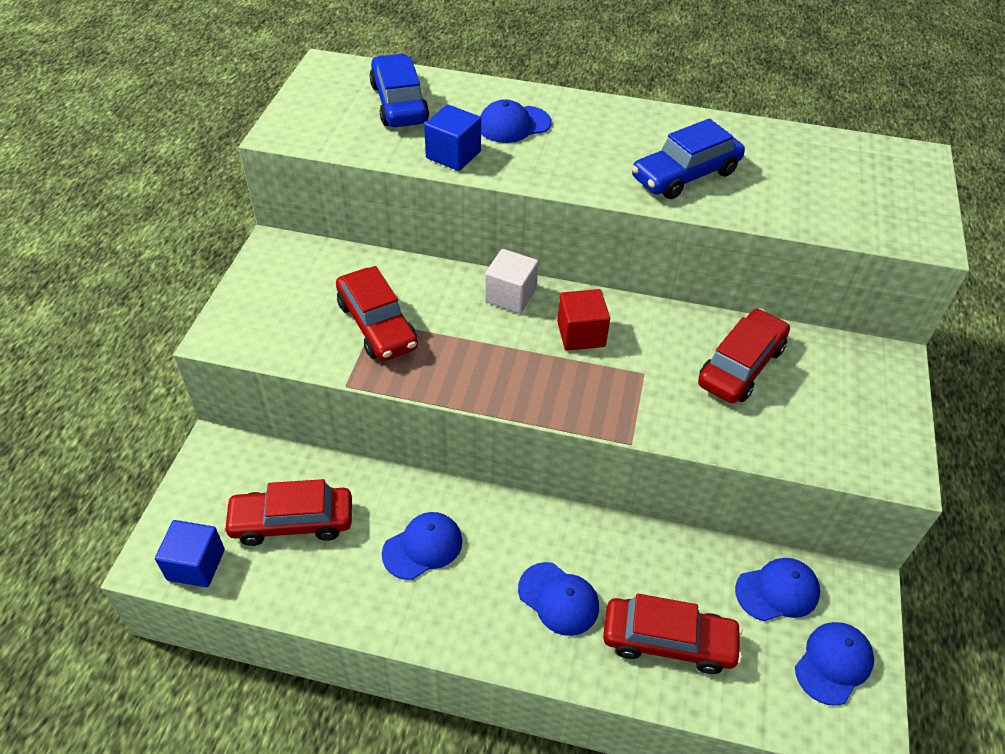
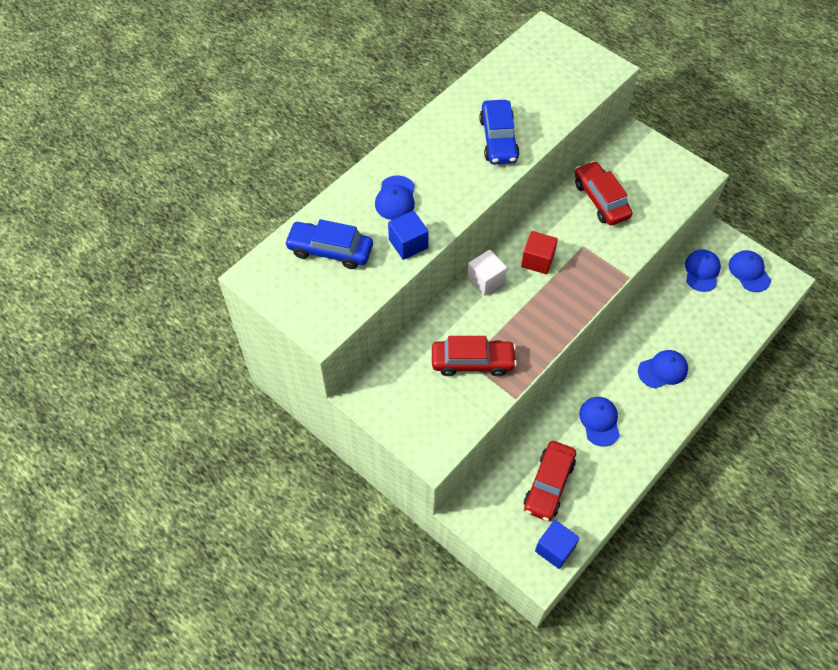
camera: 60 degrees left, 10 degrees up
(668, 641) = (708, 333): red car -> none

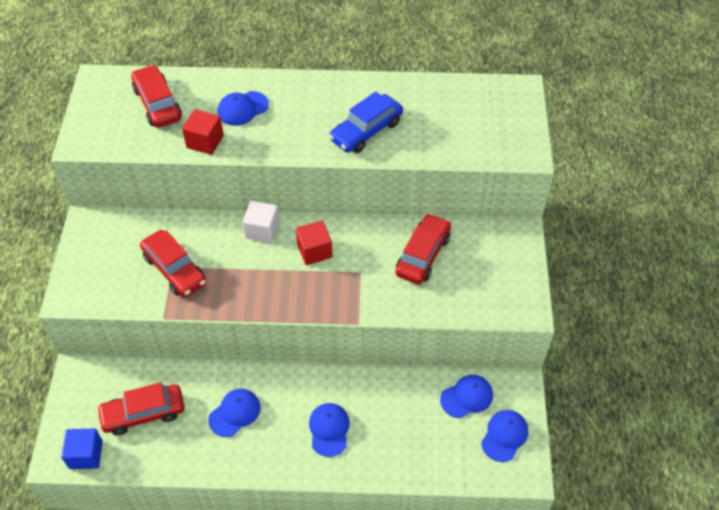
camera: 50 degrees right, 5 degrees down
(330, 250) = (157, 104): blue car -> red car
(408, 244) = (205, 141): blue cube -> red cube
(663, 370) = (329, 429): blue cap -> blue cap turned 120 degrees counterclockwise

